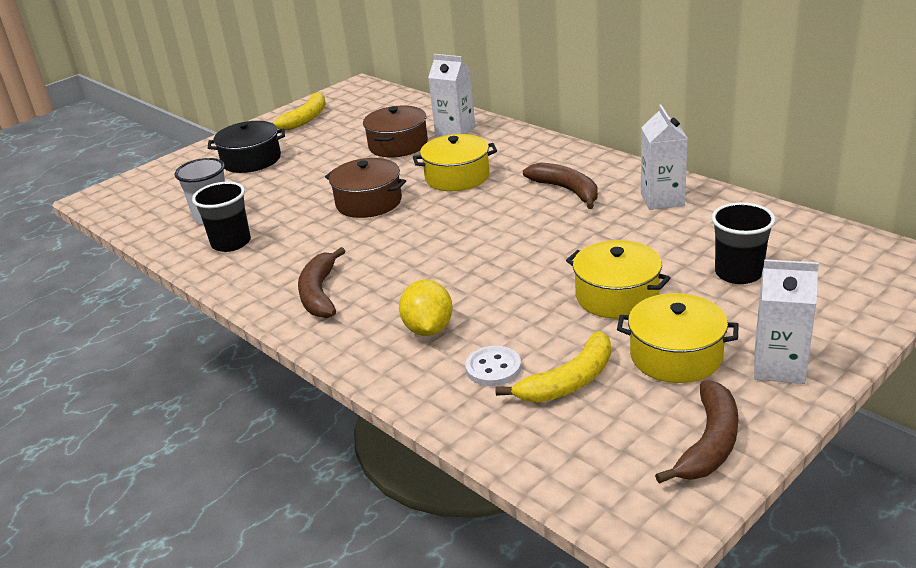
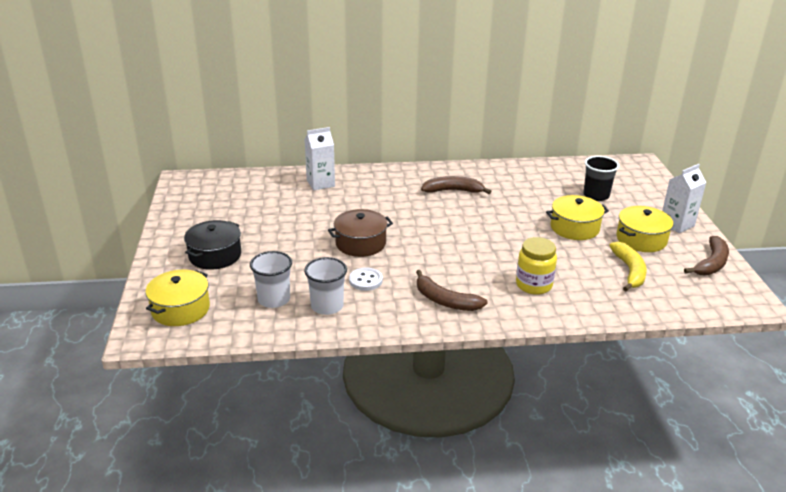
camera: 55 degrees left, 0 degrees up
(231, 243) = (327, 306): black cup -> white cup
(305, 119) = (192, 215): yellow banana -> none
(398, 145) = (302, 205): brown pot -> none
(428, 329) = (533, 285): yellow lemon -> yellow jar
(457, 177) = (381, 208): yellow pot -> yellow pot (180, 309)
(493, 368) = (594, 284): white button -> white button (365, 280)
(662, 199) = (504, 177): white carton -> none
(709, 443) = (711, 263): brown banana -> brown banana turned 60 degrees clockwise

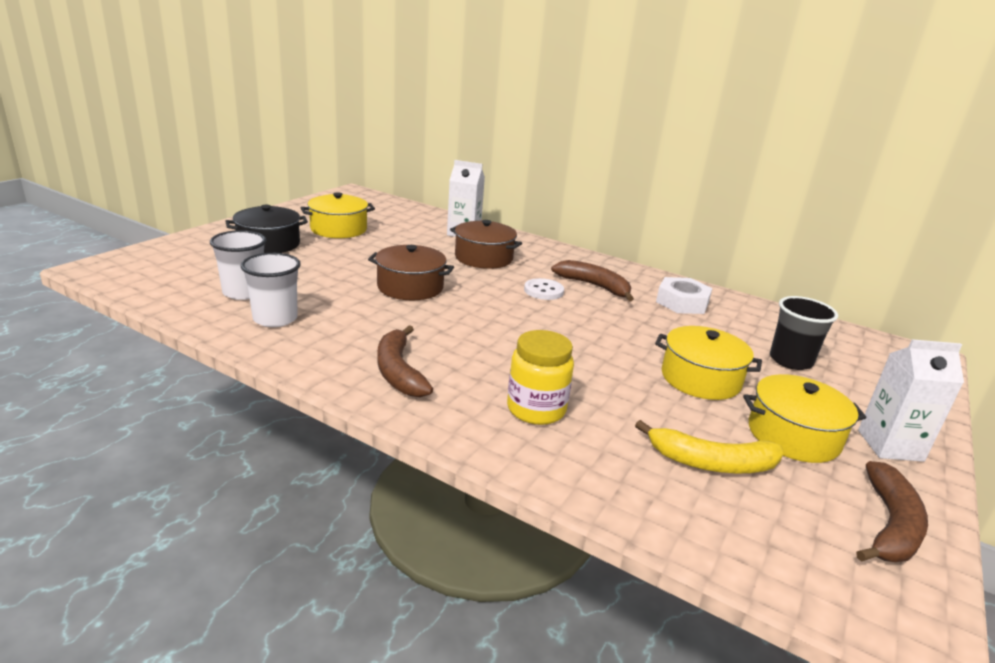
camera: 35 degrees right, 5 degrees down
(180, 309) = (162, 265): yellow pot -> yellow pot (338, 229)
(364, 199) = (483, 258): none -> brown pot
(365, 280) = (354, 316): white button -> white button (543, 291)
(508, 180) = (682, 302): none -> white nut
(629, 271) = (712, 463): yellow banana -> yellow banana turned 60 degrees clockwise
(711, 263) = (890, 525): brown banana -> brown banana turned 45 degrees counterclockwise

